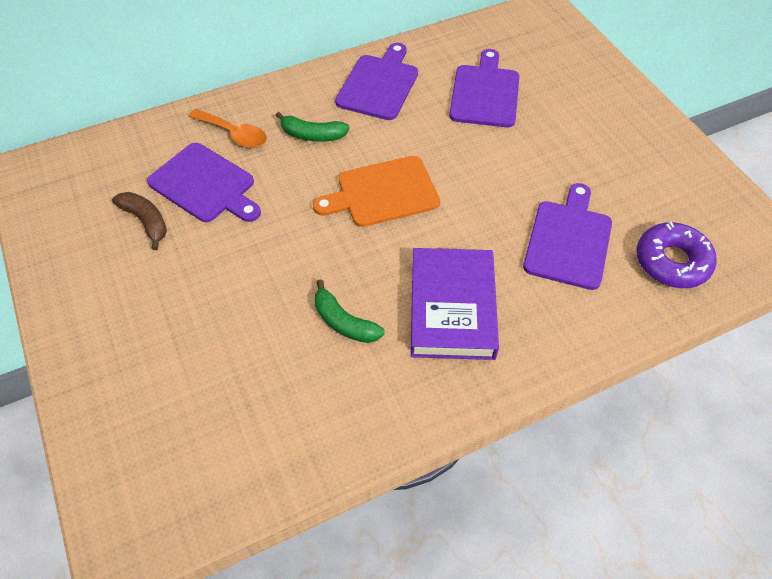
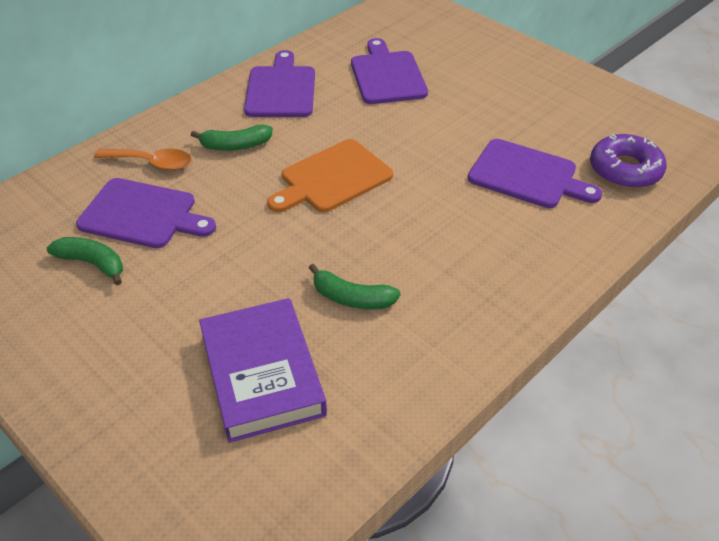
camera: 20 degrees left, 10 degrees down
(146, 221) = (92, 263): brown banana -> green banana
(452, 308) = (451, 258): purple book -> purple book (262, 374)
(568, 240) = (527, 175): purple cutting board -> purple cutting board turned 120 degrees clockwise

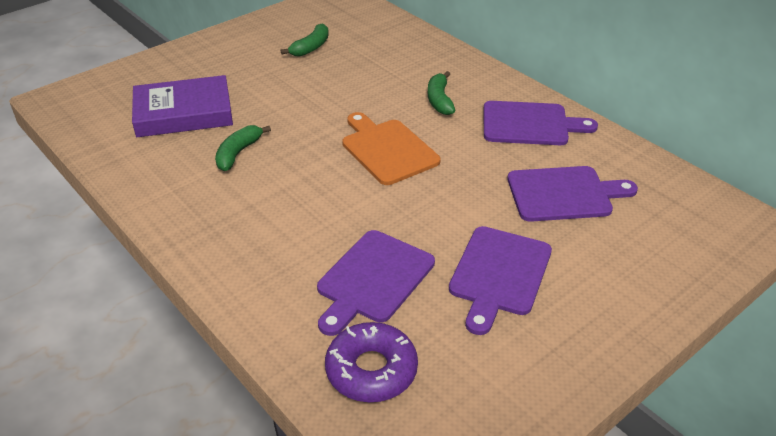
camera: 95 degrees right, 5 degrees down
(142, 214) = (357, 62): purple cutting board -> purple cutting board (499, 274)
(152, 163) = (419, 63): orange spoon -> none

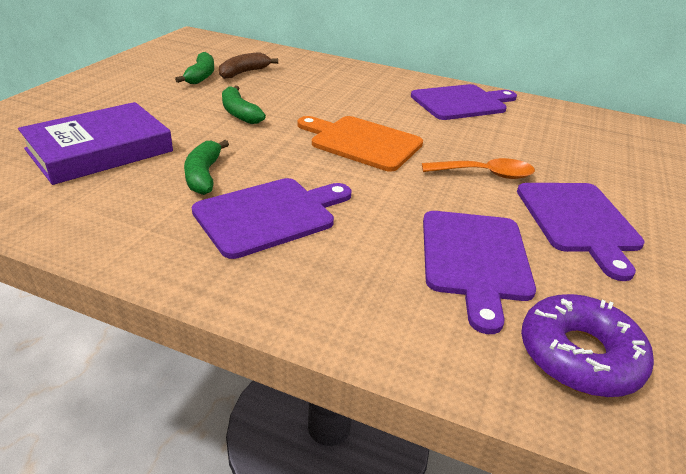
camera: 30 degrees left, 5 degrees down
(351, 49) = (244, 72): none -> brown banana
(439, 100) = (367, 97): green banana -> green banana (239, 113)
(465, 208) = (485, 174): none -> orange spoon
(564, 194) = (548, 146): purple cutting board -> purple cutting board (269, 215)

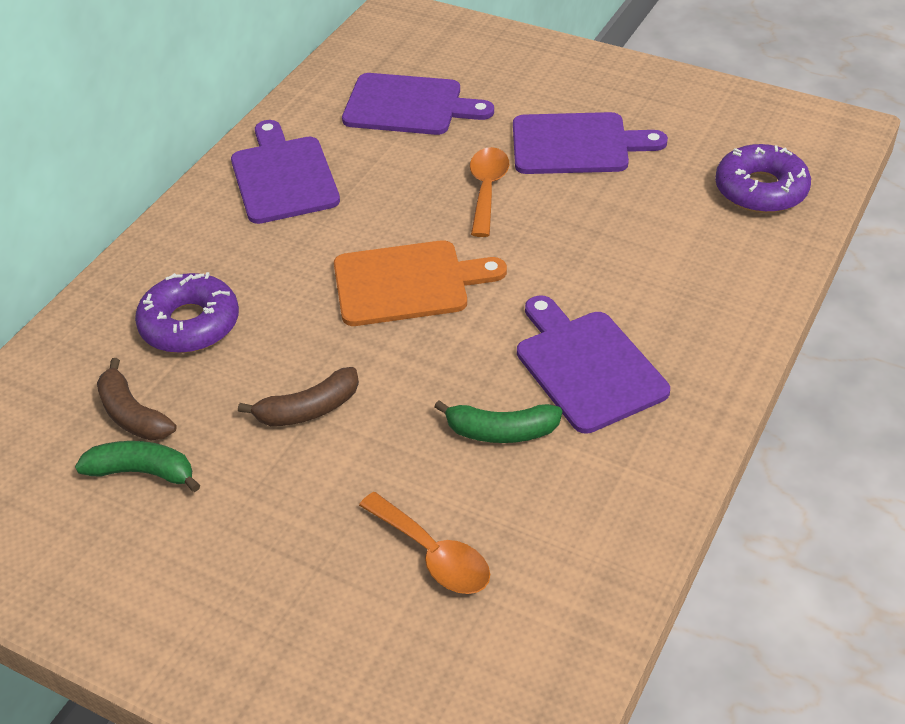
camera: 80 degrees left, 10 degrees up
(100, 150) = (433, 555): purple book -> orange spoon
(239, 113) = (308, 409): green banana -> brown banana
(315, 82) = (190, 324): none -> purple donut
(362, 142) = (407, 283): orange cutting board -> orange cutting board turned 135 degrees counterclockwise
(475, 259) = (648, 223): purple cutting board -> purple cutting board (408, 105)

